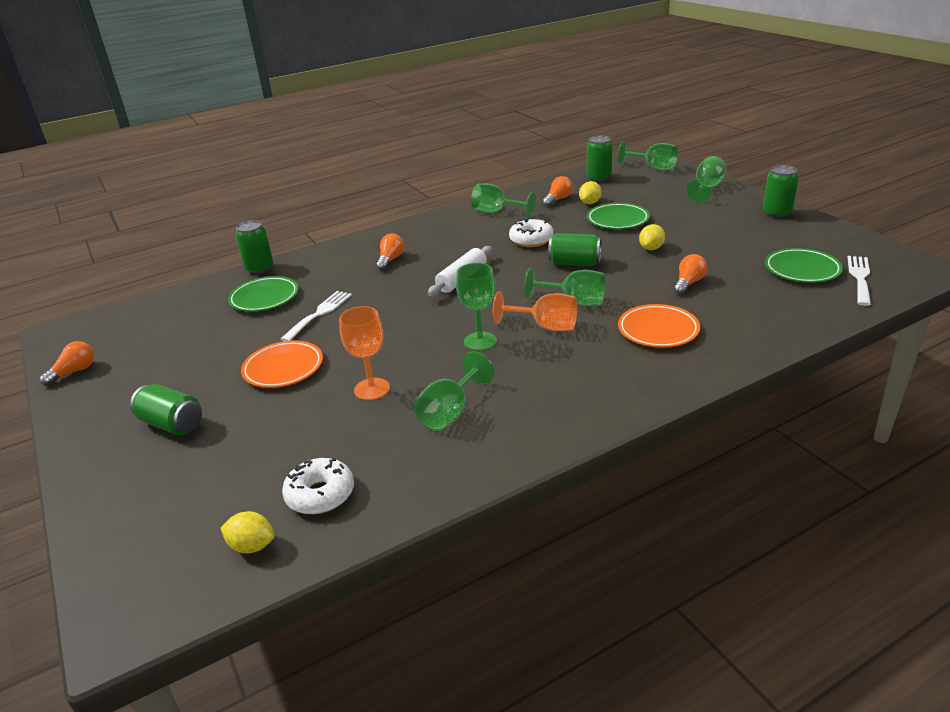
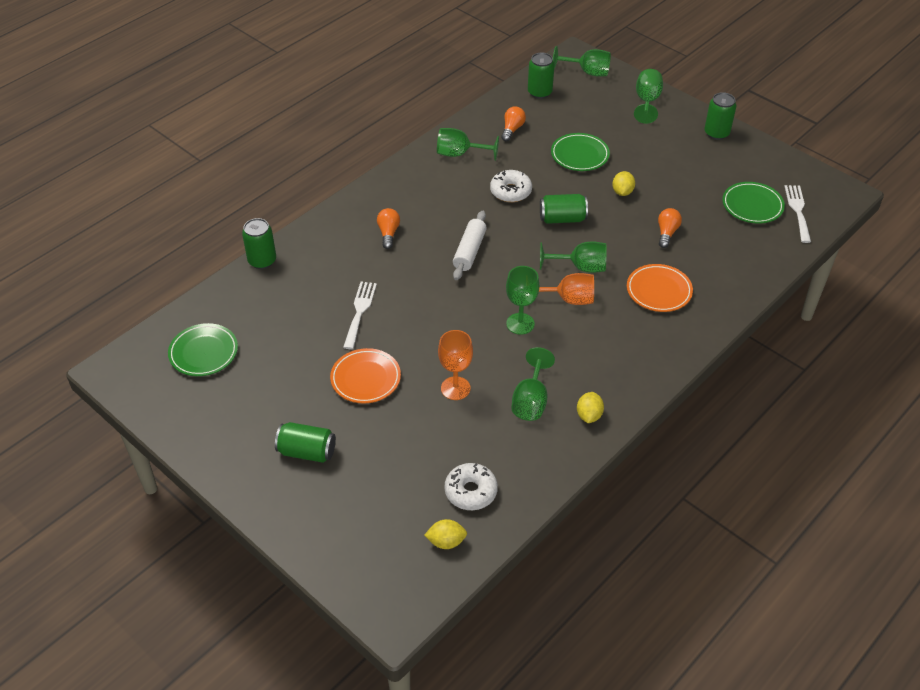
camera: 20 degrees left, 15 degrees up
(74, 372) = (170, 413): orange light bulb -> none
(264, 298) = (293, 299): green plate -> green plate (203, 352)
(590, 203) = (545, 132): yellow lemon -> yellow lemon (589, 415)

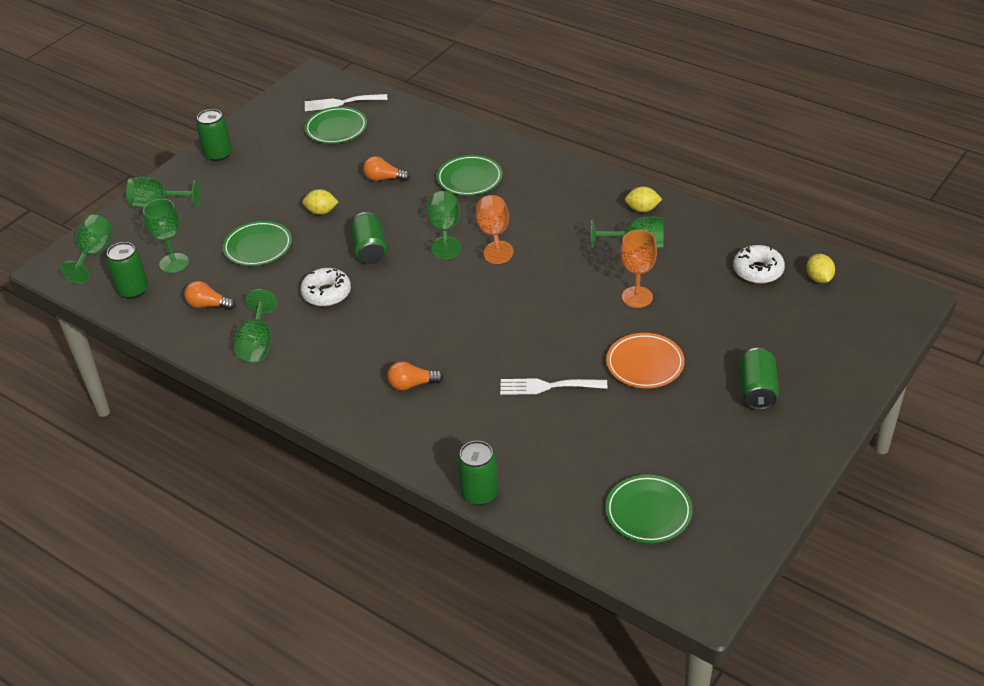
camera: 95 degrees left, 5 degrees down
(469, 251) = (433, 313): white rolling pin -> none
(520, 324) = (536, 263): green goblet -> green goblet (174, 263)
(659, 291) = (469, 179): orange plate -> green plate

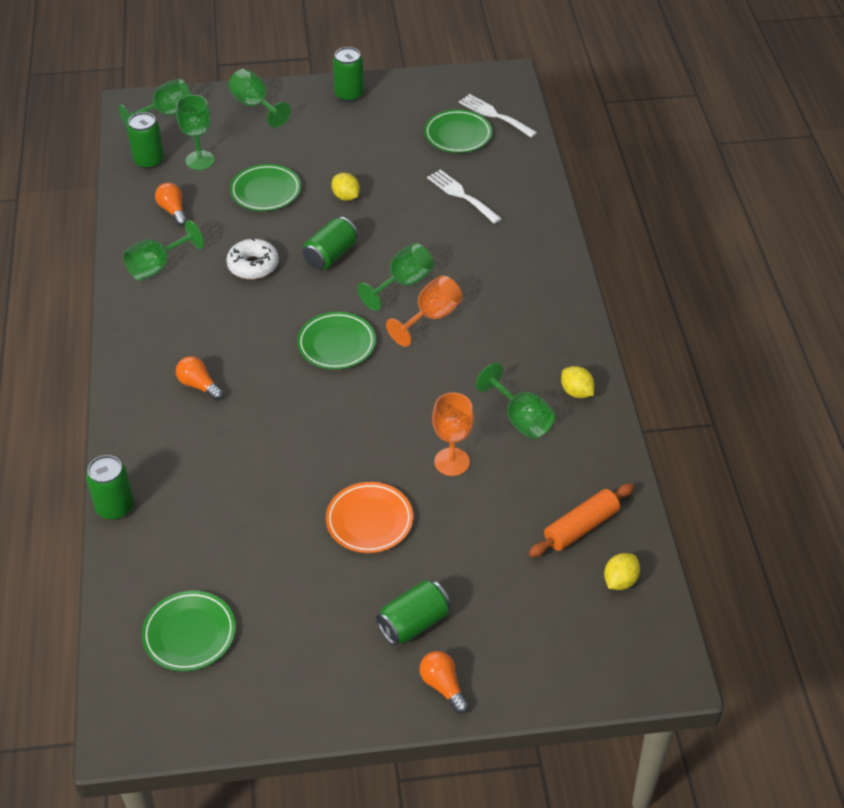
camera: 45 degrees right, 5 degrees up
(384, 179) = (427, 204): orange light bulb -> orange light bulb (443, 686)
(469, 179) = (487, 255): green plate -> green plate (336, 344)
(547, 386) = (278, 472): white fork -> white fork (461, 195)
(758, 271) = (581, 527): white donut -> orange rolling pin

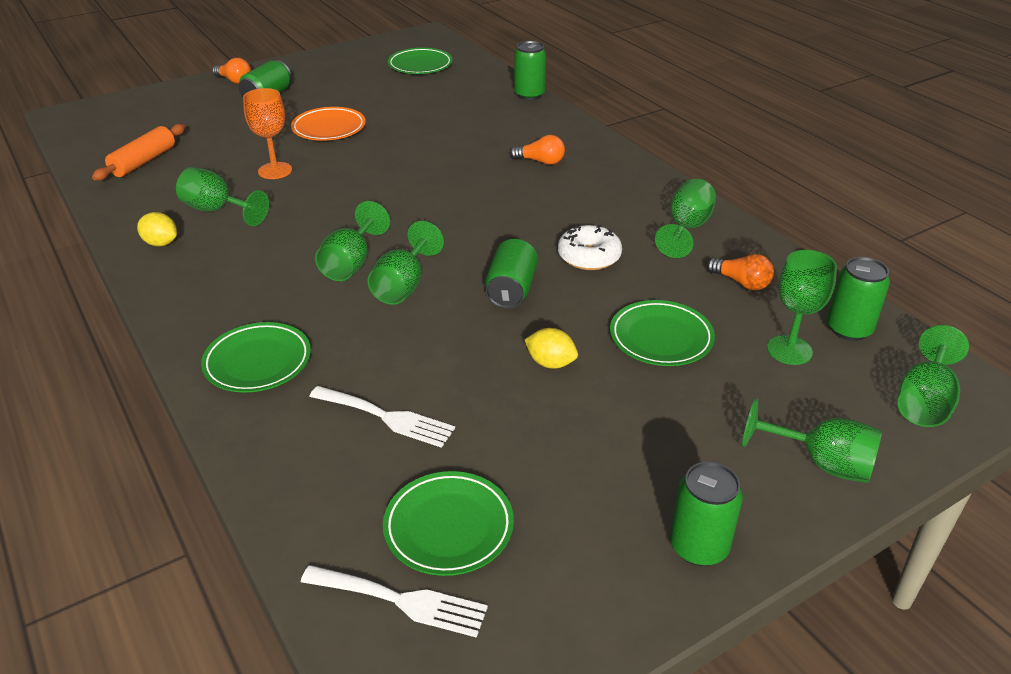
camera: 155 degrees right, 10 degrees down
(336, 344) = (438, 217): green plate -> green plate (258, 362)
(431, 317) = (351, 264): orange goblet -> green goblet
(620, 581) = (106, 143): yellow lemon -> none

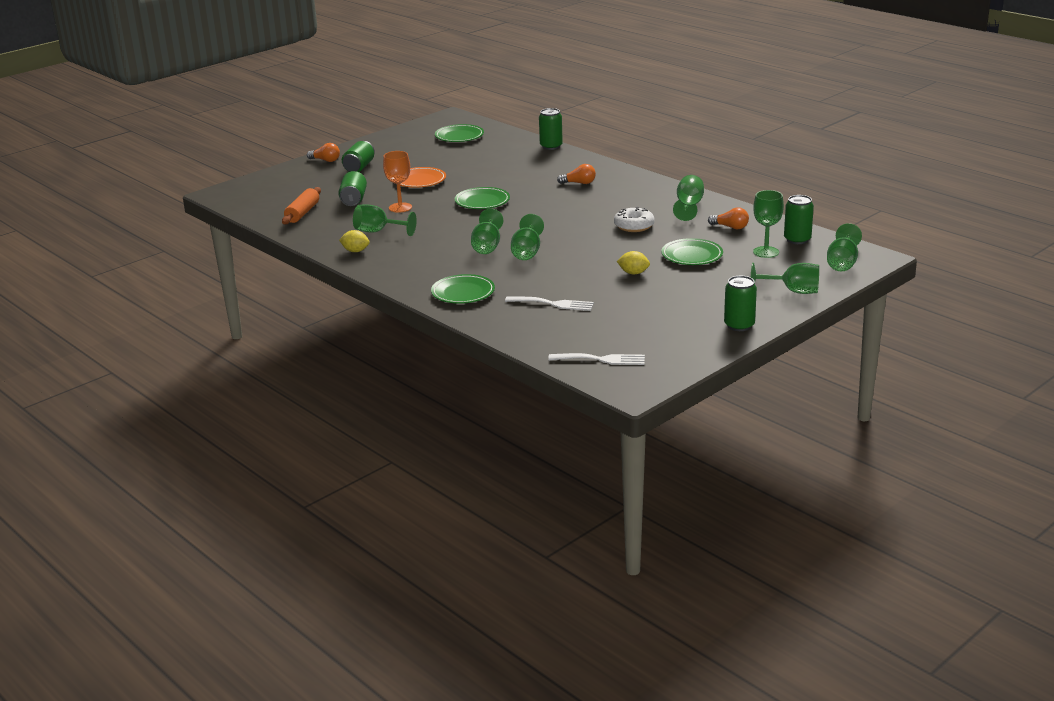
camera: 10 degrees left, 10 degrees down
(448, 527) = (611, 335): green plate -> green plate (482, 201)
(511, 290) = (594, 246): green can -> green can (353, 200)

